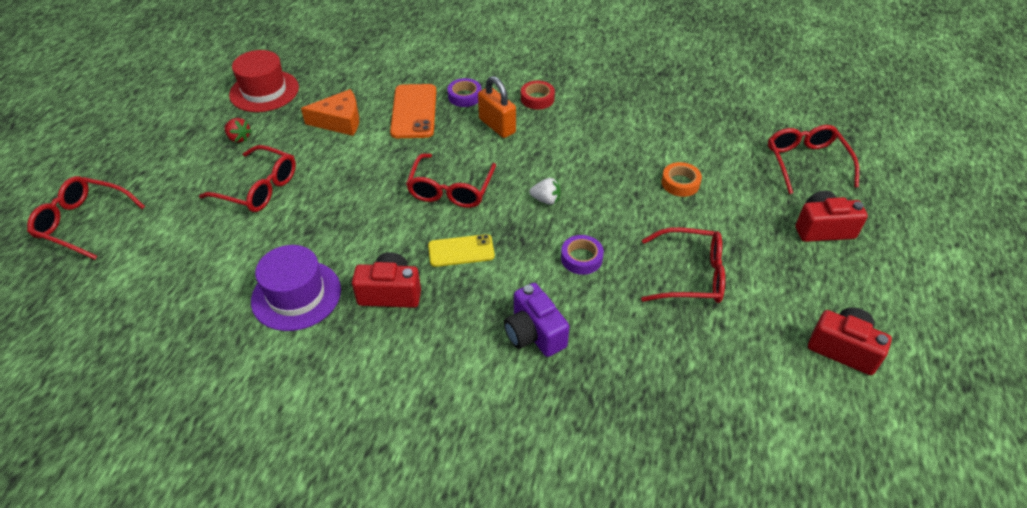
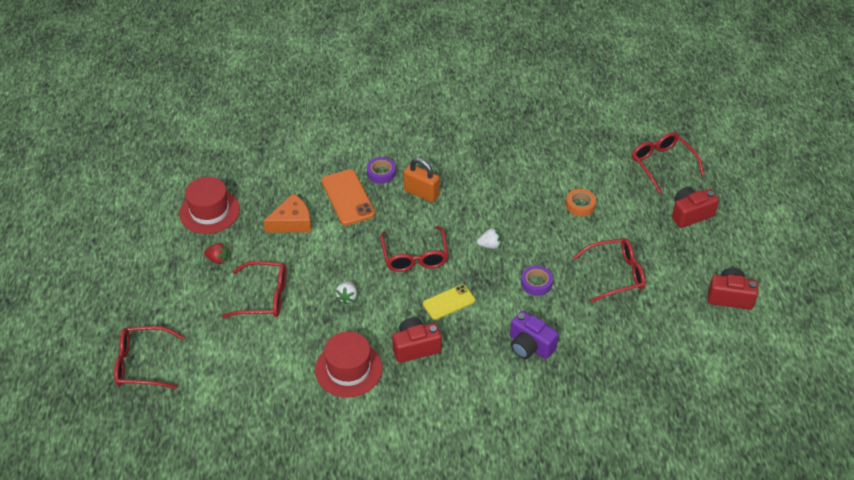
camera: 20 degrees left, 0 degrees up
(296, 295) = (348, 369): purple hat -> red hat
(347, 213) = (347, 297): none -> white strawberry
(537, 99) = (440, 160): red tape -> none

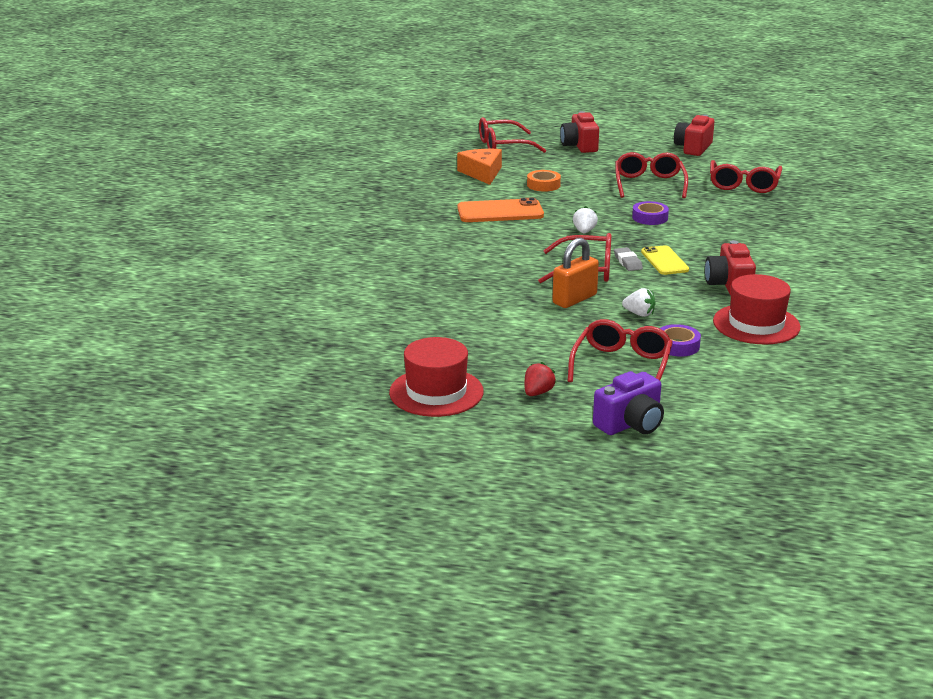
camera: 75 degrees left, 20 degrees down
(142, 364) = (725, 464): red glasses -> red glasses (743, 184)
(292, 222) = (490, 335): orange cheese -> orange cheese (482, 173)
(348, 197) = (463, 297): orange phone -> orange phone (500, 212)
(381, 173) = (430, 273): purple tape -> purple tape (677, 346)
(421, 193) = (480, 255): orange padlock -> orange padlock (574, 299)
(438, 279) = (627, 262): none -> grey eraser
(530, 346) = (738, 231): purple camera -> purple camera (630, 424)

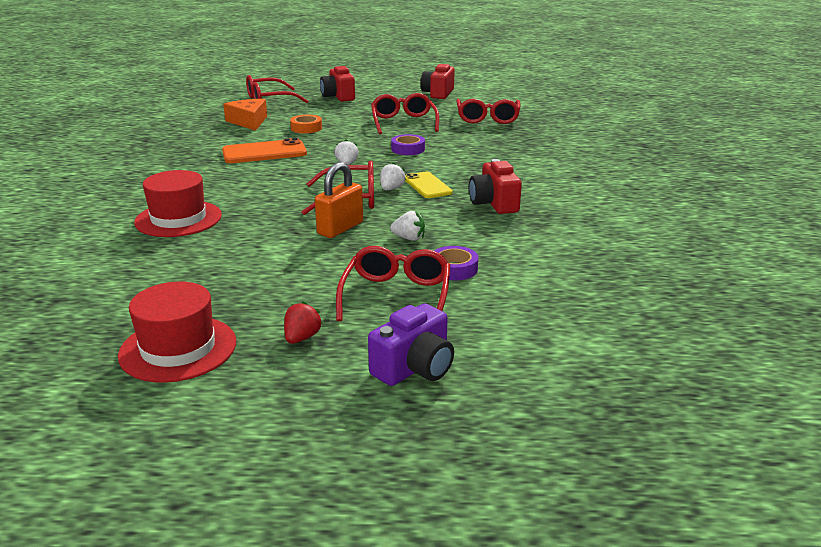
camera: 10 degrees left, 0 degrees up
(627, 262) = (391, 189): grey eraser -> white strawberry
(756, 324) = (530, 240): red hat -> red hat (178, 219)

